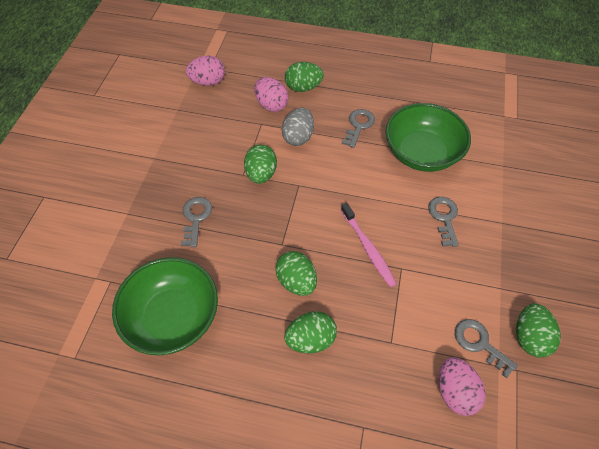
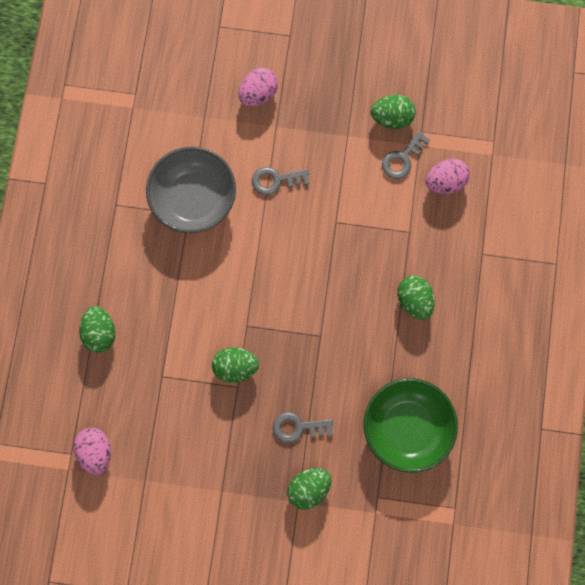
camera: 95 degrees left, 20 degrees up
(271, 105) = (131, 368): pink egg -> pink egg (258, 94)
(296, 281) = (359, 318): green egg -> green egg (309, 488)
(298, 137) = (179, 332): grey egg -> none
(358, 126) = (158, 266): grey key -> none
(368, 248) = (317, 253): pink toothbrush -> none
(421, 153) = (193, 198): green bowl -> grey bowl

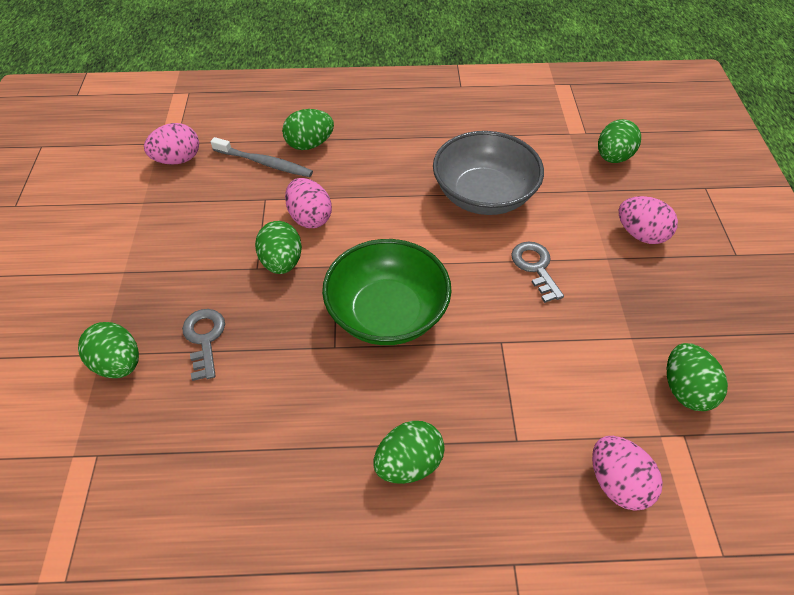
camera: 80 degrees right, 25 degrees down
(116, 374) = (264, 163): none -> grey toothbrush
(170, 83) = (613, 157): none -> green egg
(191, 341) = (310, 217): none -> pink egg
(402, 159) = (628, 413): grey key -> none
(407, 427) = (204, 482): green bowl -> green bowl (387, 313)

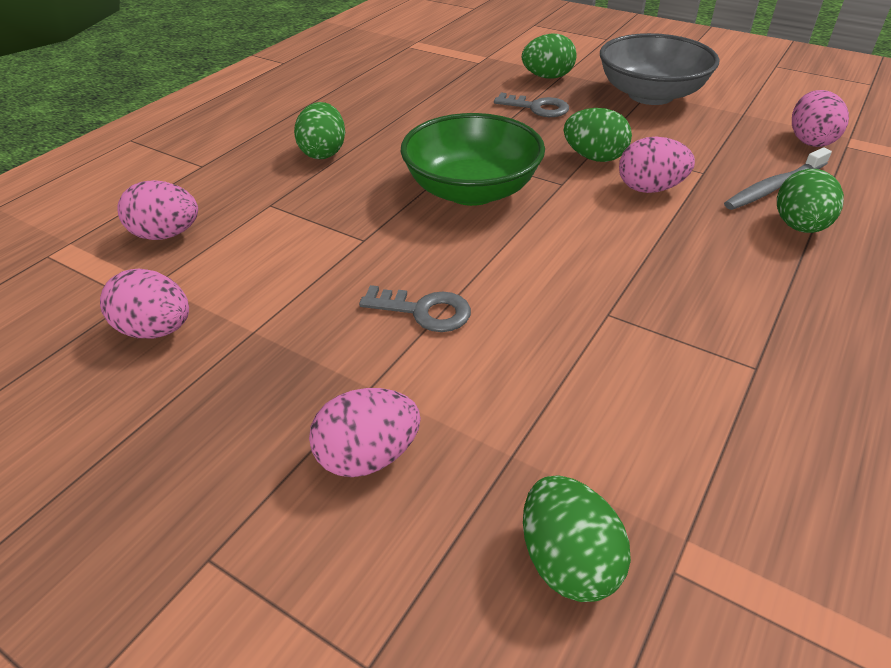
camera: 125 degrees right, 10 degrees down
(484, 195) = (590, 331): grey bowl -> grey bowl (650, 95)
(685, 390) = (156, 330): green egg -> pink egg

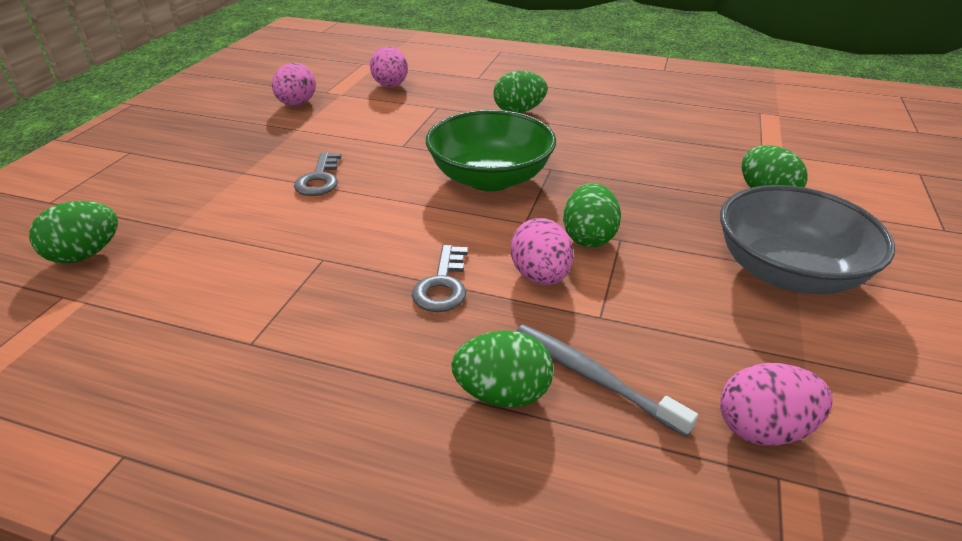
camera: 75 degrees right, 5 degrees down
(368, 456) = (185, 180): pink egg -> none
(537, 108) = (679, 195): grey key -> grey key (442, 285)

